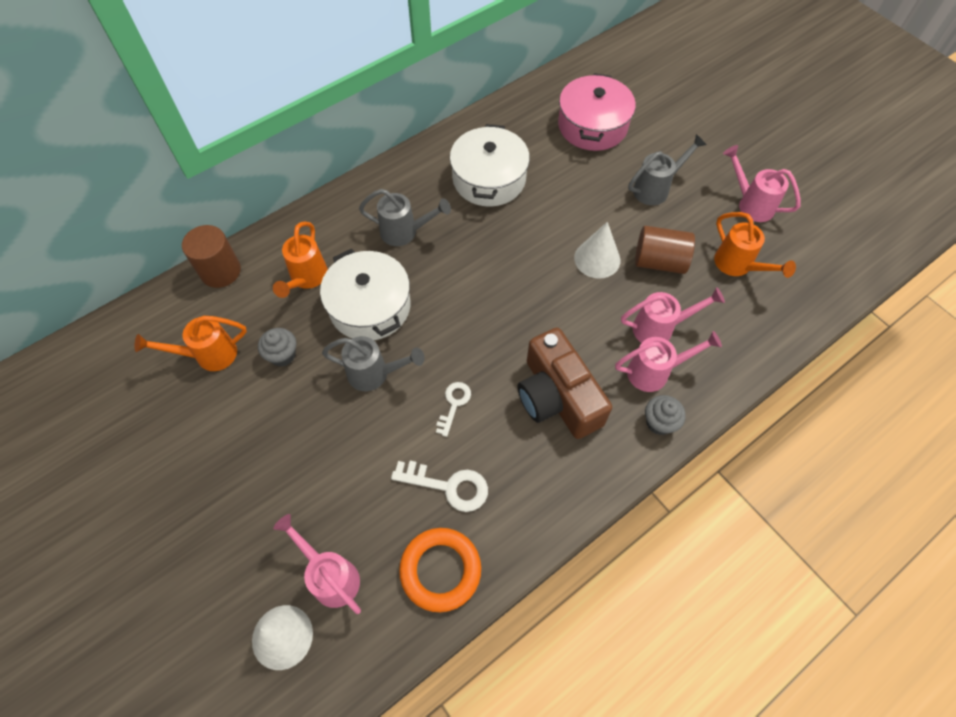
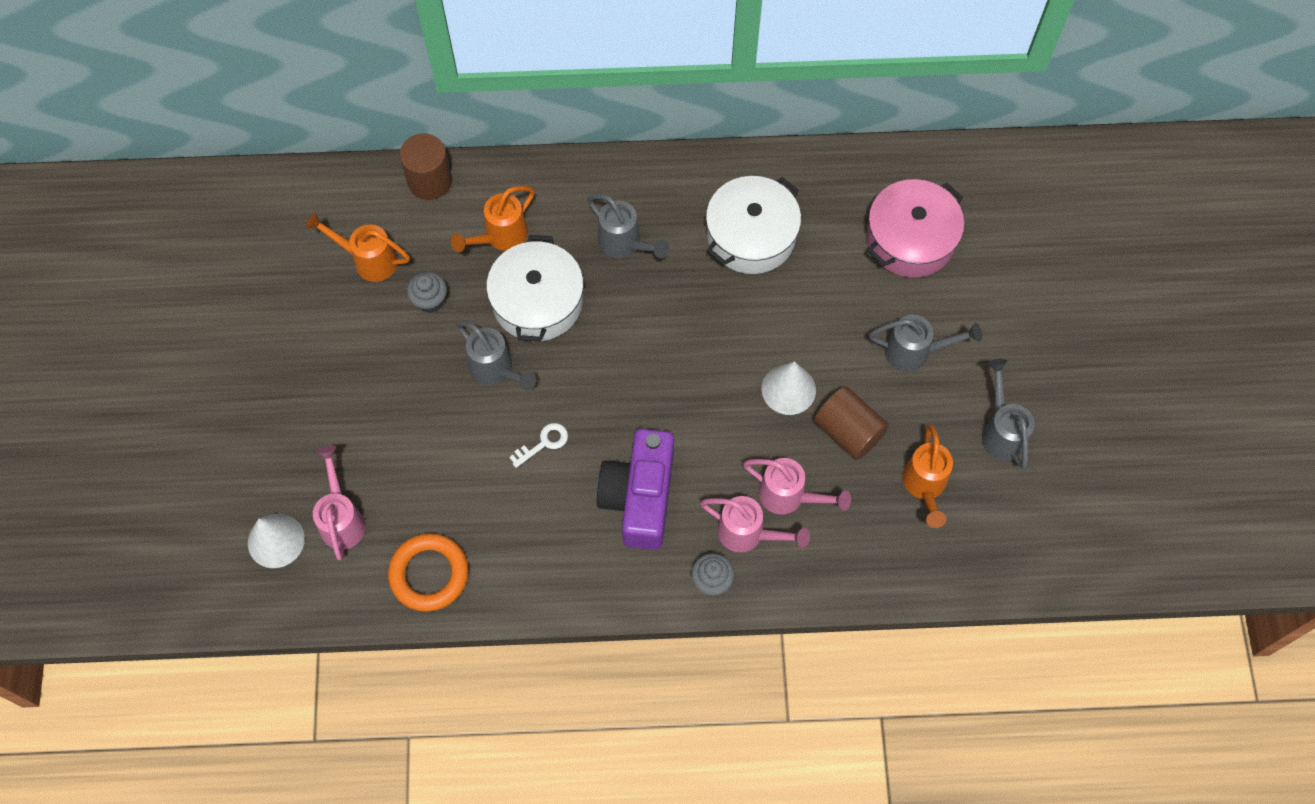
camera: 35 degrees right, 5 degrees up
(448, 486) = (486, 511): white key -> none
(557, 396) = (640, 497): brown camera -> purple camera
(750, 204) = (1001, 431): pink watering can -> grey watering can

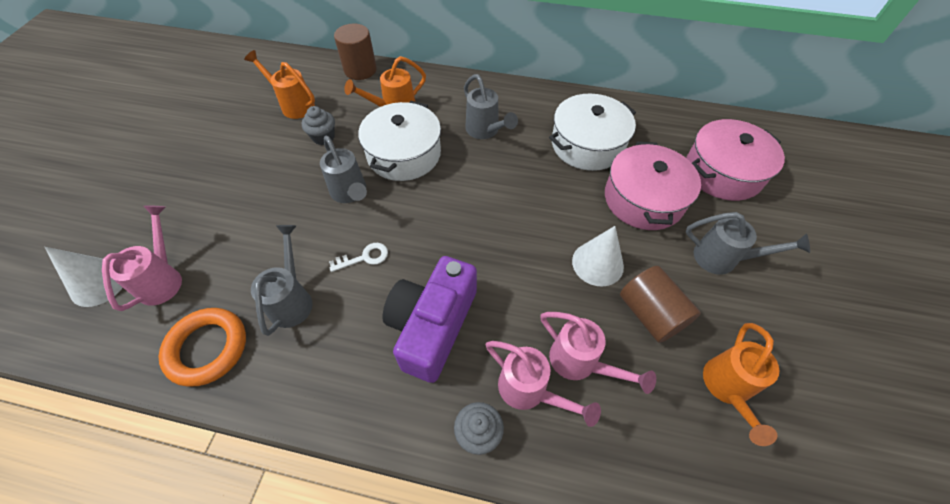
camera: 15 degrees right, 10 degrees down
(826, 298) = (643, 199): none -> pink pot
(1001, 431) = (812, 351): grey watering can -> grey watering can (292, 299)

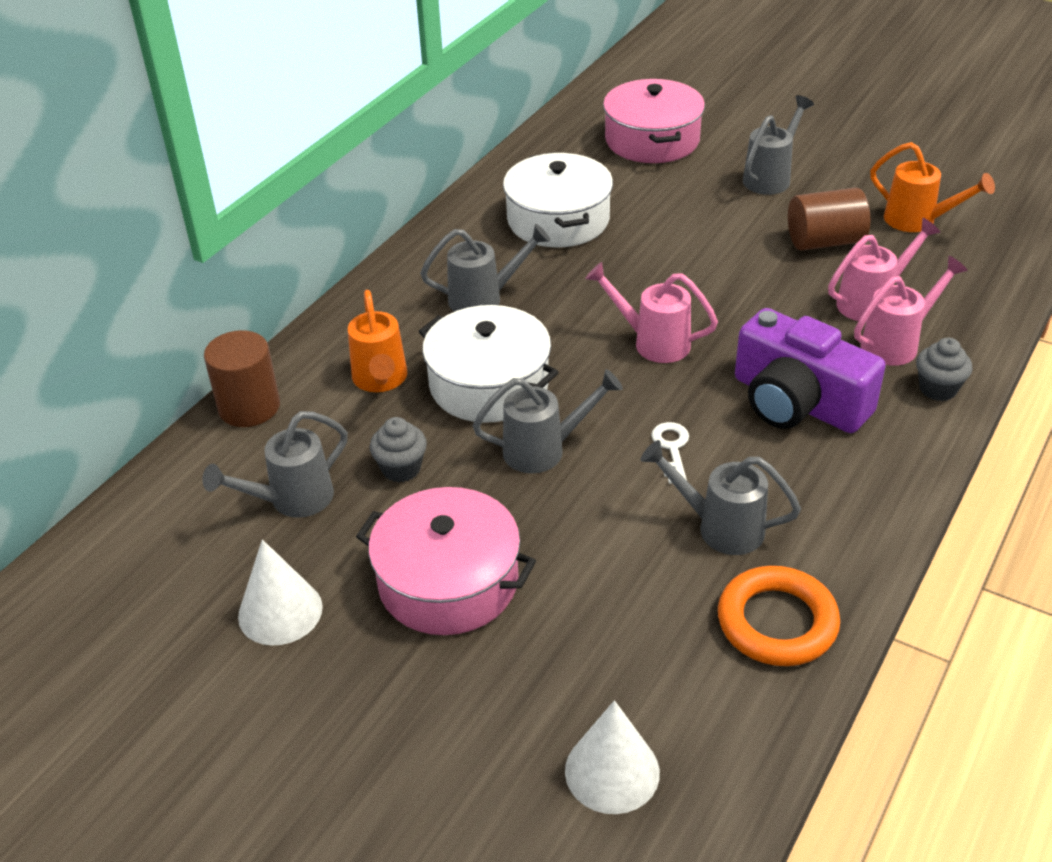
camera: 70 degrees left, 15 degrees down
(163, 278) = (632, 680): pink watering can -> pink watering can (652, 342)
(293, 105) = (291, 501): orange watering can -> grey watering can
(597, 263) = (748, 259): white cone -> white cone (280, 611)
(643, 199) = (668, 203): pink pot -> pink pot (448, 582)

